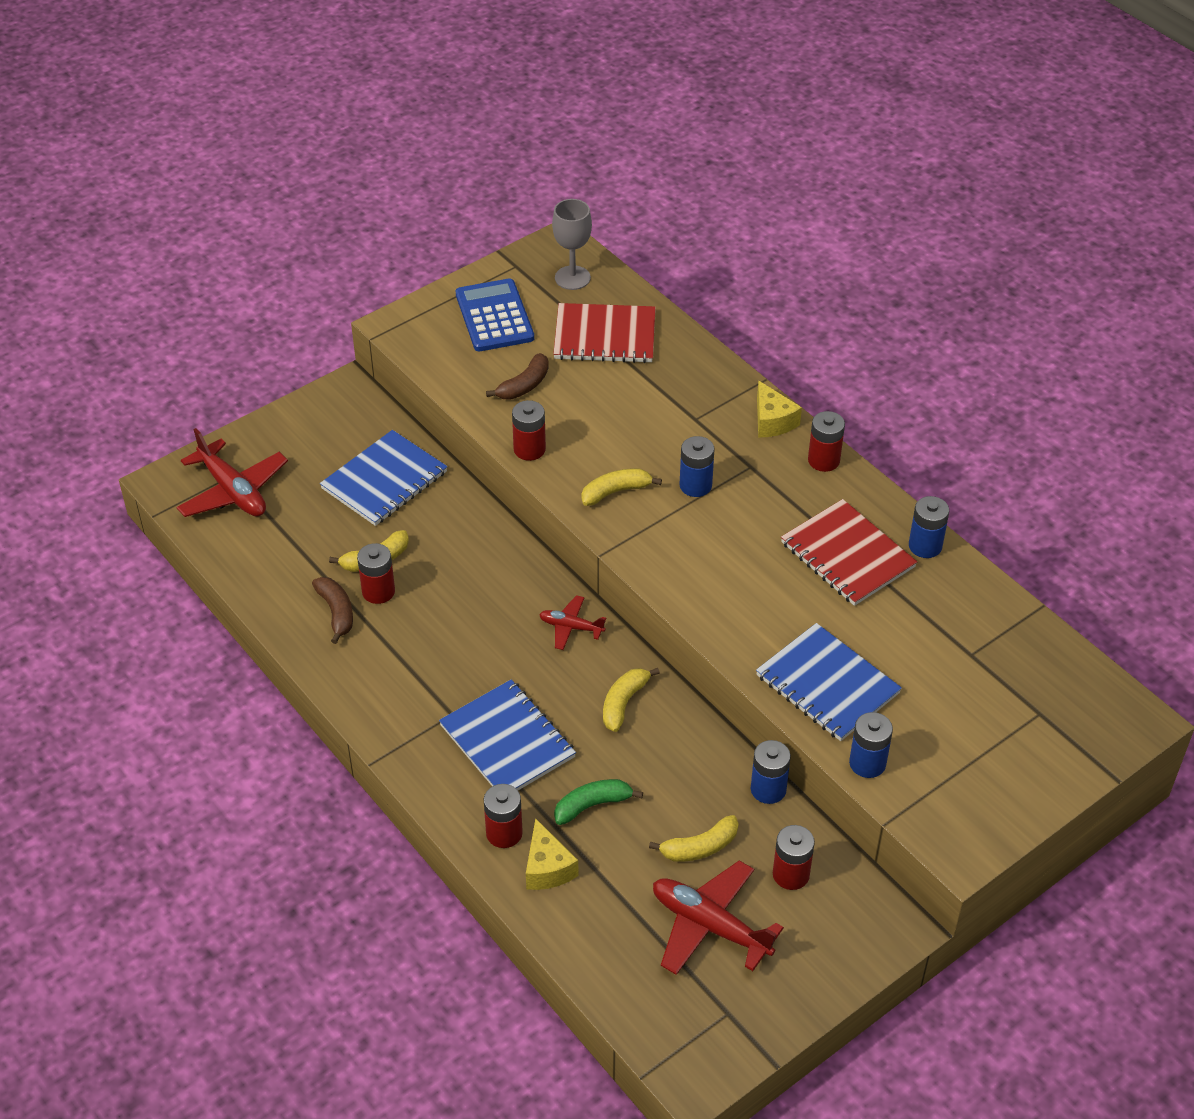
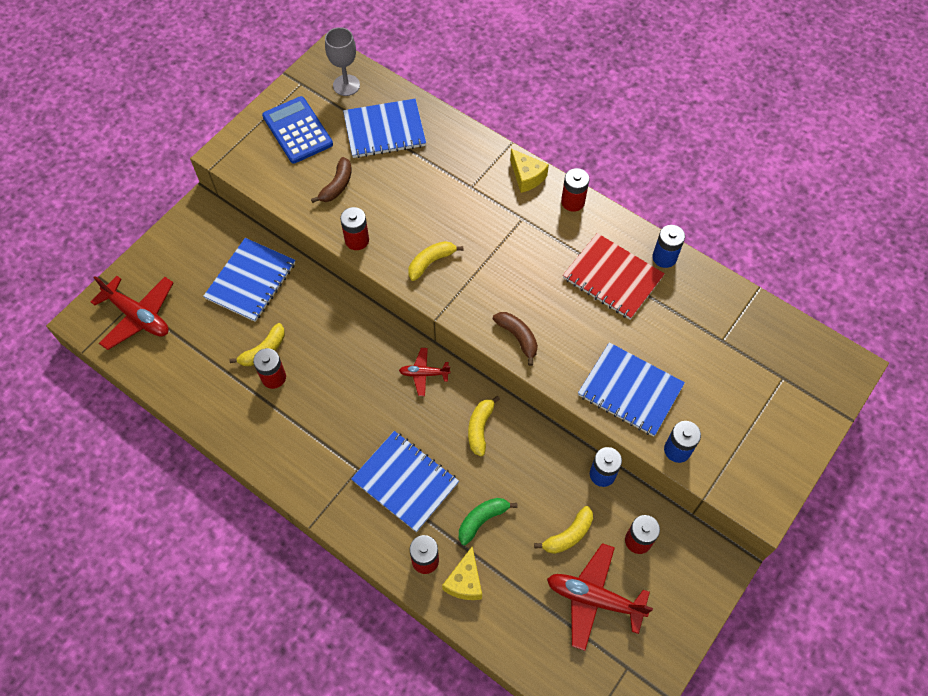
camera: 15 degrees left, 15 degrees up
(336, 612) = (247, 403): brown banana -> brown banana (518, 337)
(547, 868) = (465, 581): yellow cheese -> yellow cheese turned 45 degrees clockwise
(605, 336) = (384, 130): red notebook -> blue notebook
(695, 485) = (487, 244): blue battery -> none

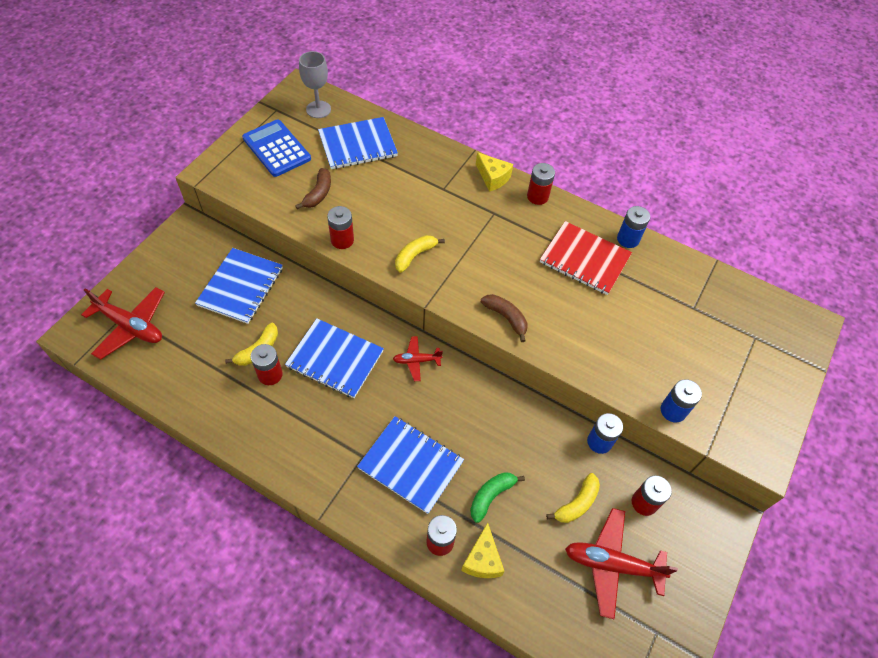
camera: 10 degrees left, 5 degrees down
(480, 428) = (477, 407): yellow banana -> none
(630, 390) = (619, 359): blue notebook -> blue notebook (335, 359)

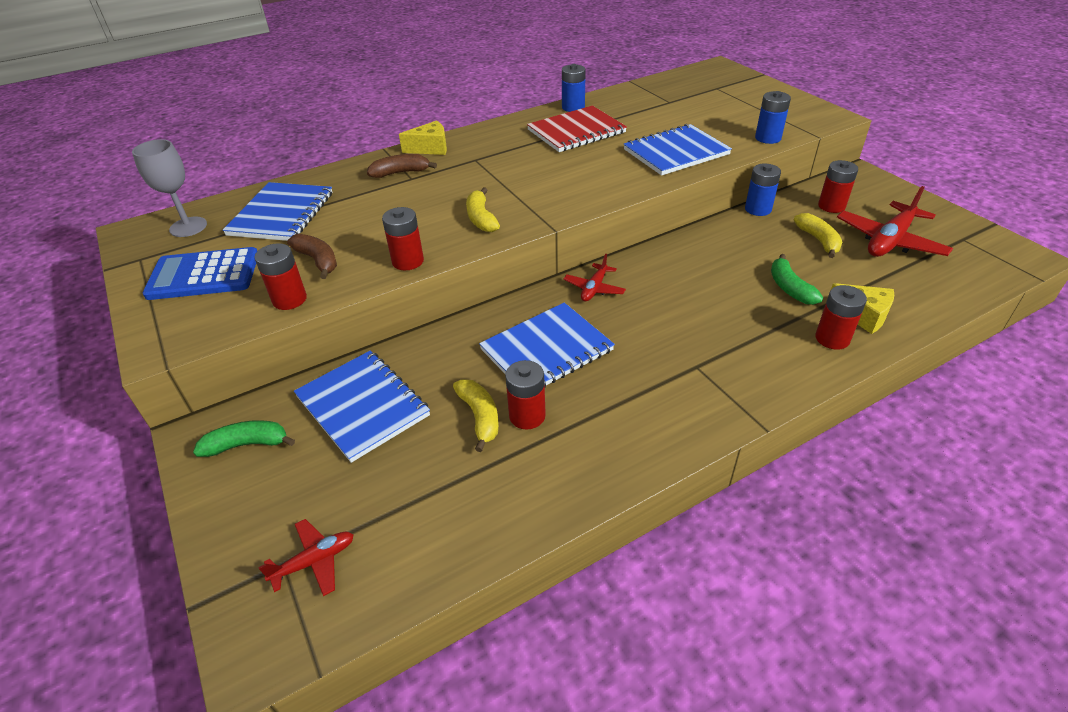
camera: 55 degrees left, 15 degrees down
(130, 326) = (314, 561): red plane -> red plane, size x0.55
(190, 251) = (247, 444): none -> green banana
(411, 465) = (726, 331): blue notebook -> blue notebook (676, 152)
(506, 318) = (609, 187): brown banana -> brown banana (401, 172)
(537, 196) = (480, 133): red battery -> red battery (289, 299)

